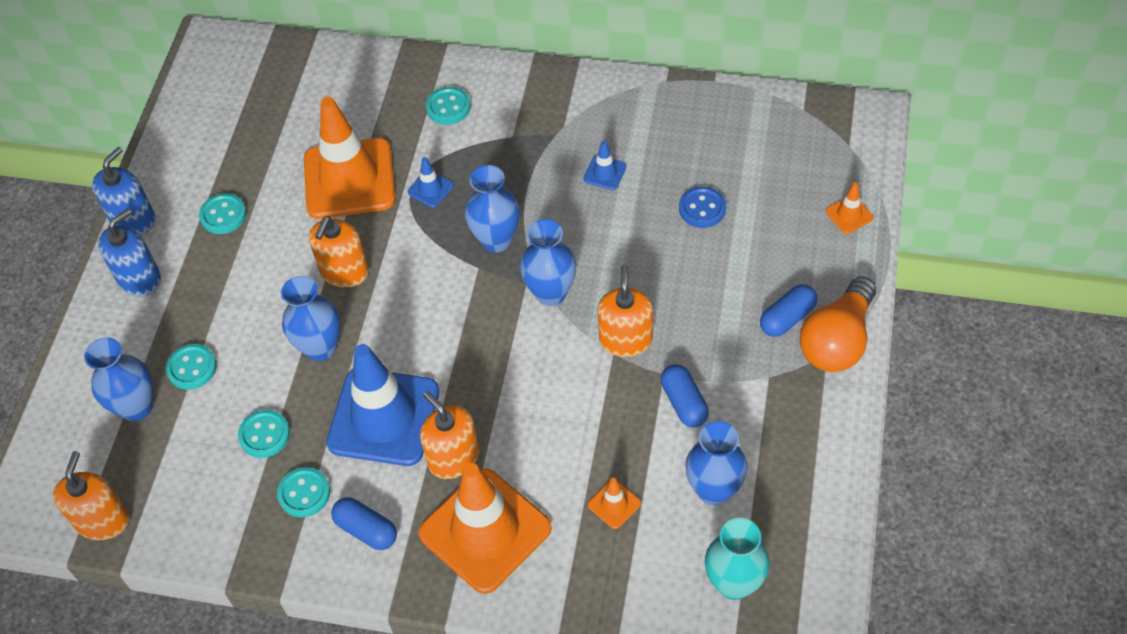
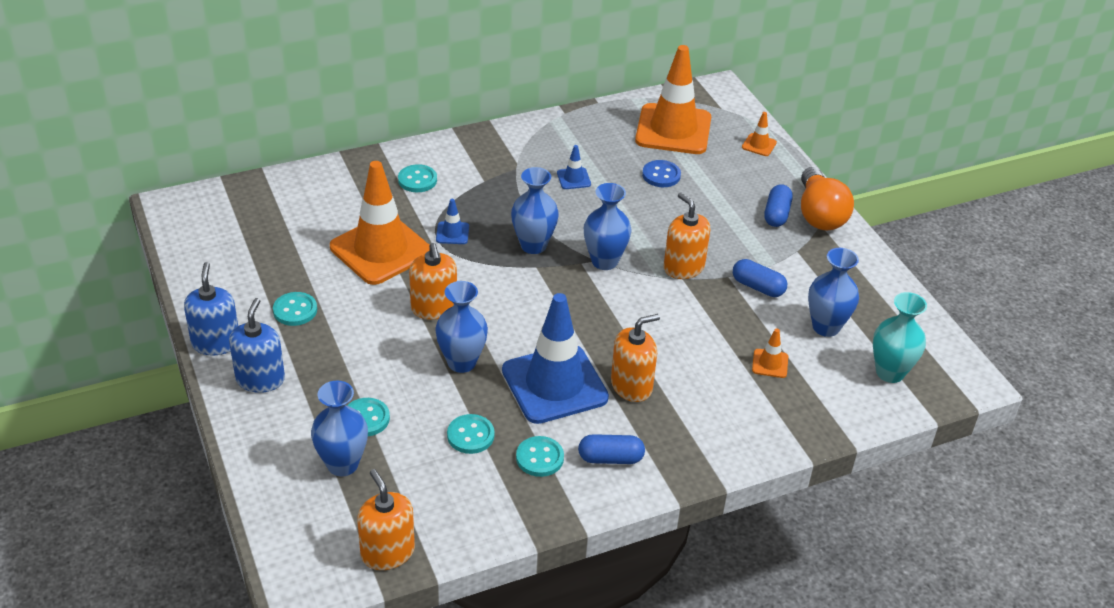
camera: 40 degrees left, 15 degrees down
(453, 458) = (631, 386): orange soap dispenser -> orange soap dispenser turned 135 degrees clockwise
(485, 530) = (697, 419): orange traffic cone -> orange traffic cone (673, 129)

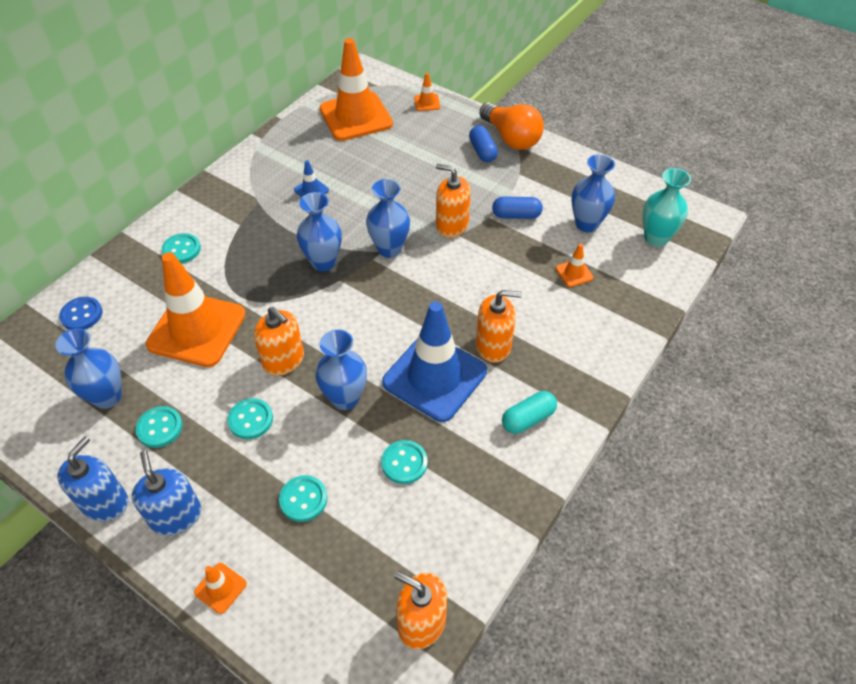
camera: 30 degrees left, 10 degrees up
(216, 343) = (105, 502): blue soap dispenser -> blue soap dispenser turned 60 degrees clockwise
(255, 445) = (220, 588): none -> orange traffic cone
(342, 464) = (316, 558): blue vase -> blue vase (107, 397)
(452, 233) = (248, 284): blue traffic cone -> none
(539, 458) = (475, 451): turquoise button -> turquoise button (250, 420)
(610, 458) = (528, 419): blue capsule -> turquoise capsule
(631, 386) = (493, 346): orange soap dispenser -> orange soap dispenser turned 60 degrees clockwise
(661, 175) = (376, 157): blue button -> blue button (81, 315)

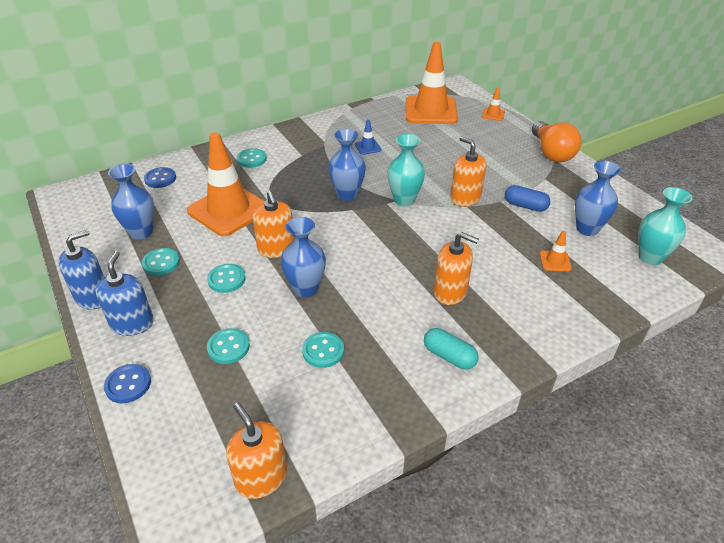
camera: 25 degrees right, 10 degrees down
(220, 588) = (128, 384): orange traffic cone -> blue button
(389, 249) = (404, 200): blue vase -> turquoise vase
(434, 377) = (386, 298): blue traffic cone -> none
(482, 151) = (521, 156): blue capsule -> none
(528, 419) = (449, 356): turquoise capsule -> turquoise capsule turned 45 degrees clockwise

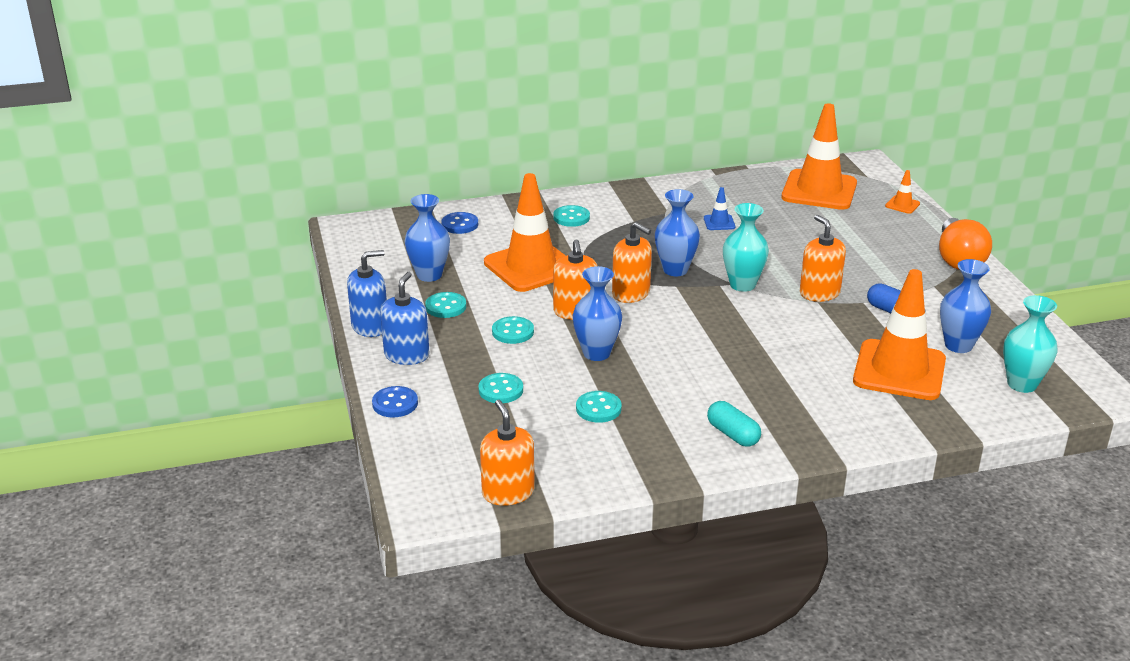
camera: 15 degrees right, 10 degrees down
(450, 292) = (759, 380): orange soap dispenser -> orange soap dispenser (631, 293)
(555, 261) = (899, 370): orange traffic cone -> orange traffic cone, size x2.47

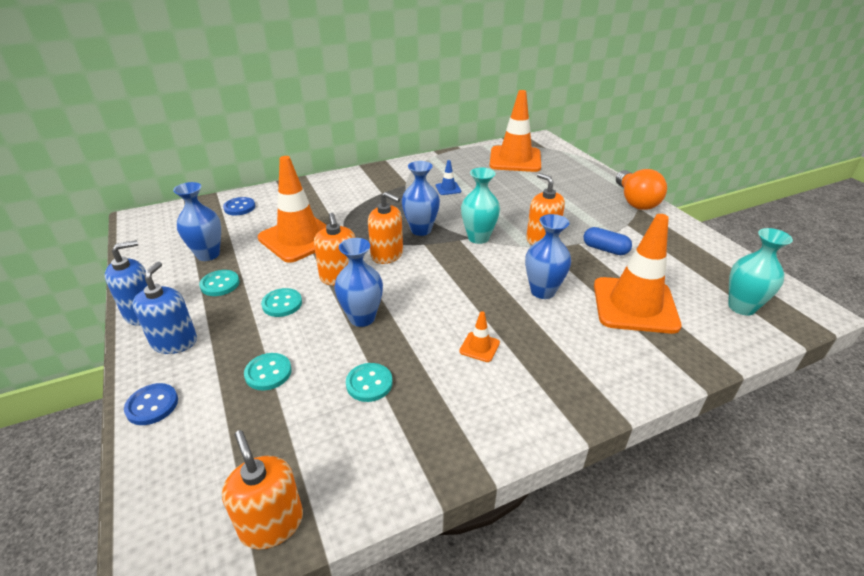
camera: 10 degrees left, 5 degrees up
(571, 217) = (332, 194): turquoise button -> none
(733, 434) = (508, 399): turquoise capsule -> none
(902, 205) = (577, 165): orange traffic cone -> orange traffic cone (479, 347)
(958, 345) = (671, 275): blue vase -> blue vase (542, 291)

